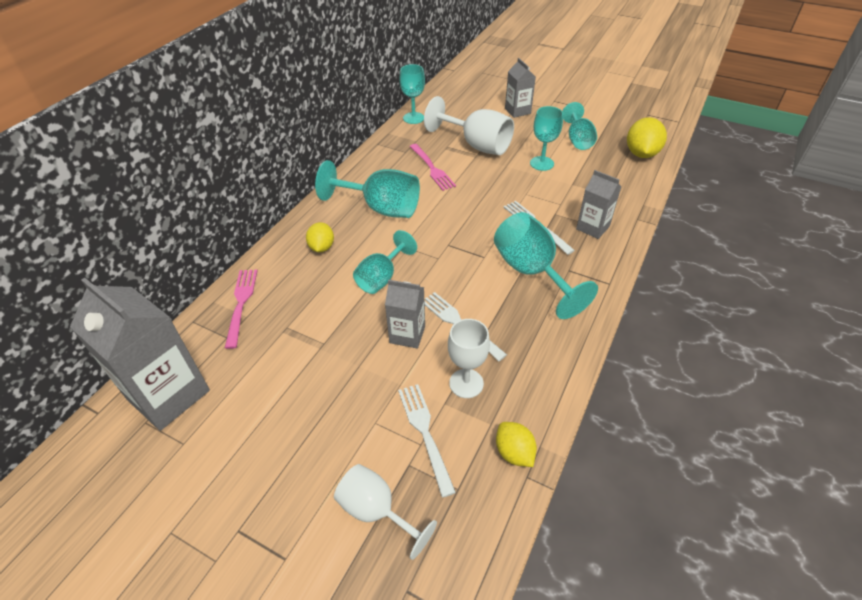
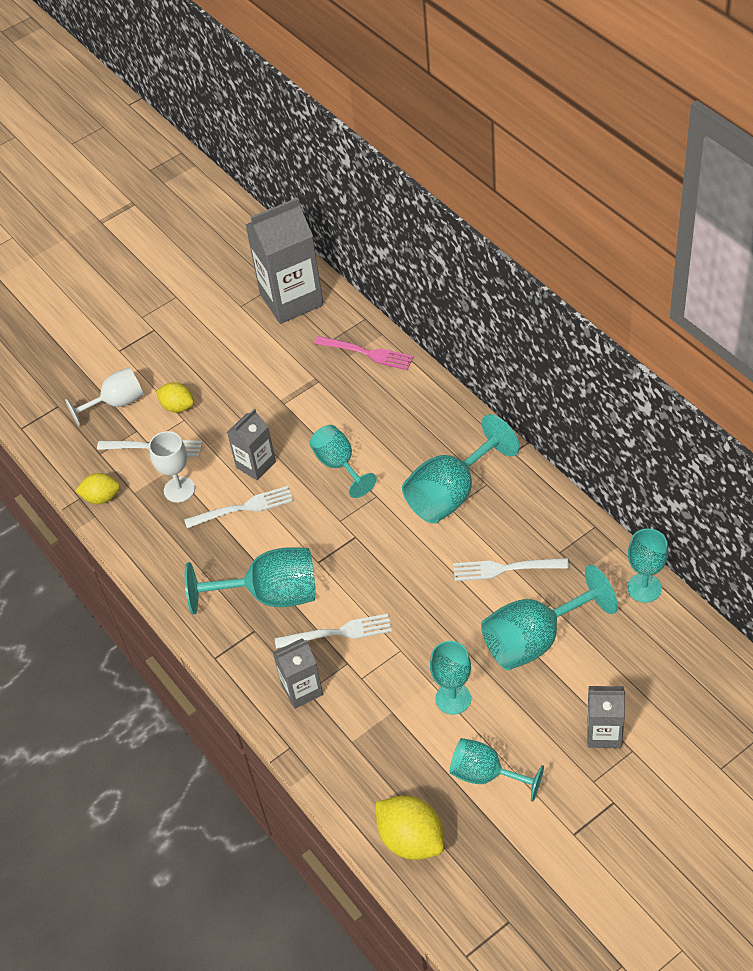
camera: 120 degrees right, 5 degrees up
(322, 247) = (413, 426): yellow lemon -> yellow lemon (177, 407)
(432, 168) = (505, 568): pink fork -> white fork
(476, 145) = (535, 639): white goblet -> turquoise goblet

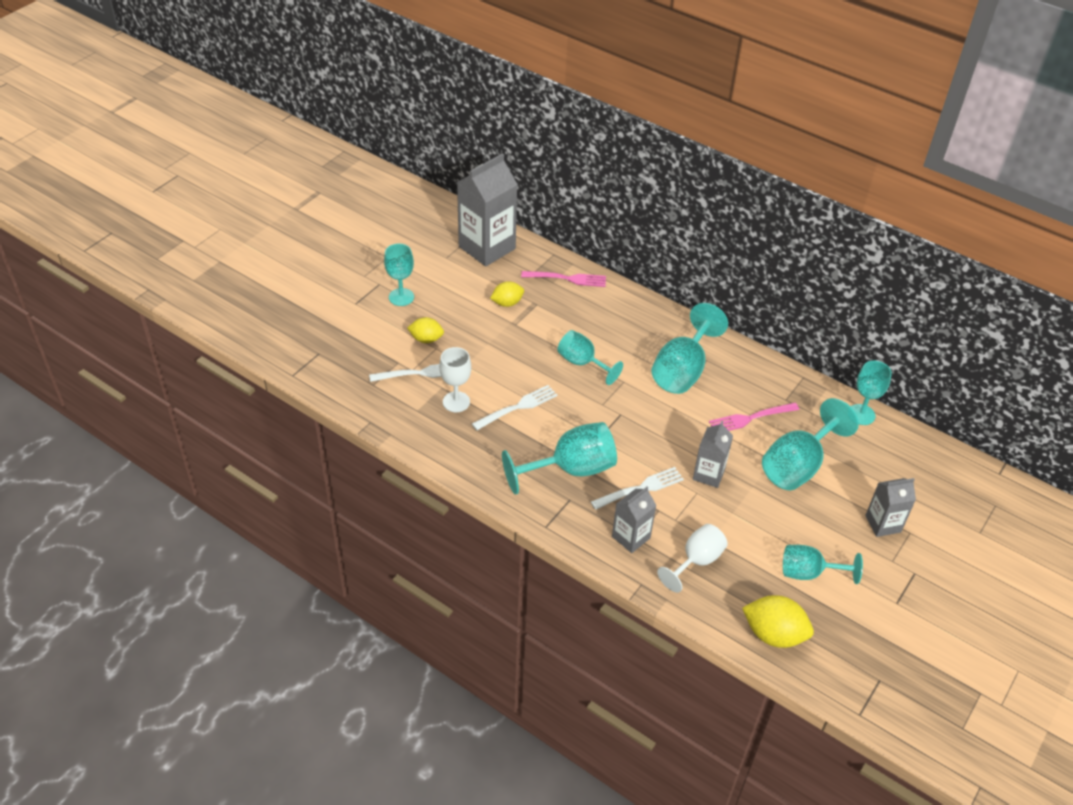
camera: 25 degrees left, 5 degrees down
(101, 497) = (390, 418): yellow lemon -> yellow lemon (507, 303)
(116, 403) = (371, 344): white goblet -> white goblet (696, 561)
(256, 464) = (513, 373): grey carton -> grey carton (708, 474)
(453, 698) = (756, 521): turquoise goblet -> turquoise goblet (401, 297)
(505, 568) = (750, 418): white fork -> pink fork

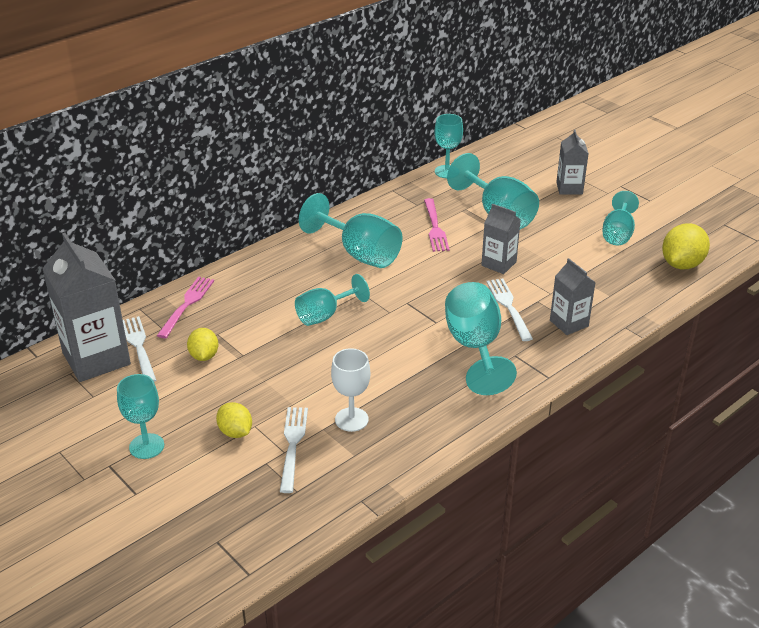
camera: 75 degrees left, 10 degrees down
(426, 339) = (235, 432): yellow lemon -> yellow lemon turned 60 degrees counterclockwise
(517, 407) = (375, 372): white fork -> white fork (139, 347)
(696, 561) = (601, 290): white goblet -> none

